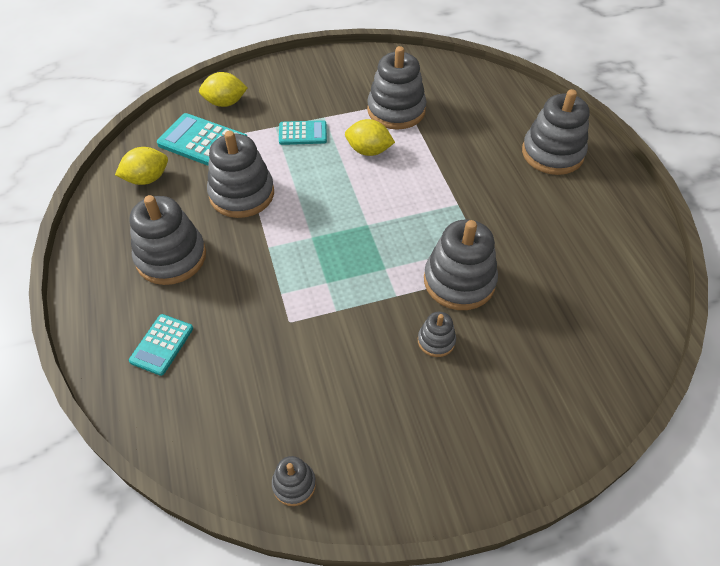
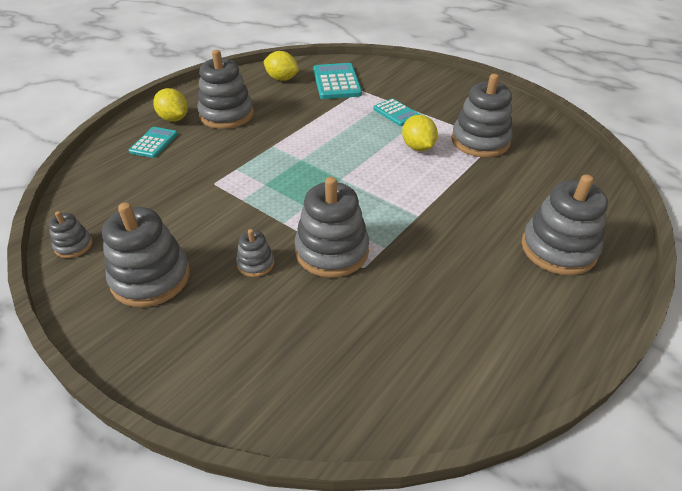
camera: 55 degrees right, 10 degrees down
(162, 345) = (154, 143): turquoise calculator -> turquoise calculator turned 120 degrees clockwise
(225, 103) = (383, 74): yellow lemon -> yellow lemon (174, 119)
(242, 194) = (308, 115): grey stacking toy -> grey stacking toy (151, 278)

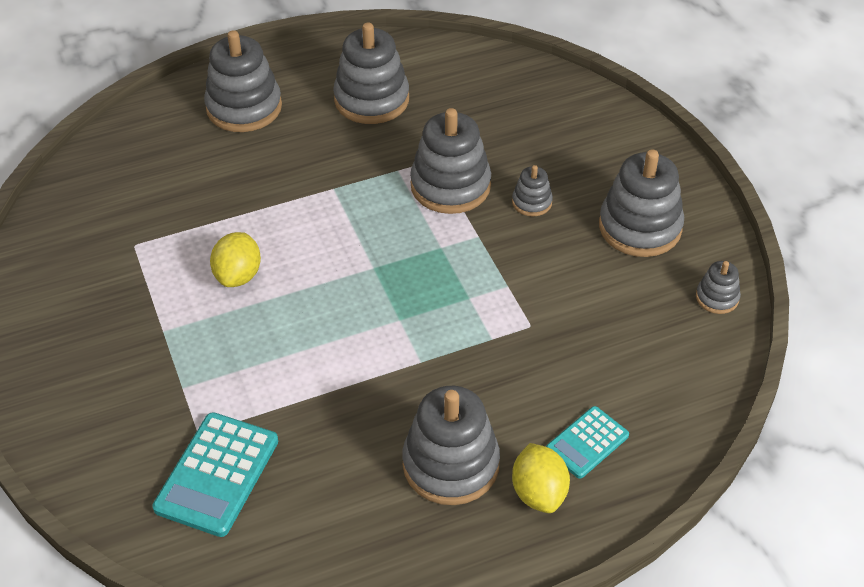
camera: 150 degrees left, 5 degrees up
(282, 79) = (301, 532): yellow lemon -> none
(396, 113) = (199, 352): turquoise calculator -> none
(480, 141) = (154, 252): grey stacking toy -> grey stacking toy (371, 100)

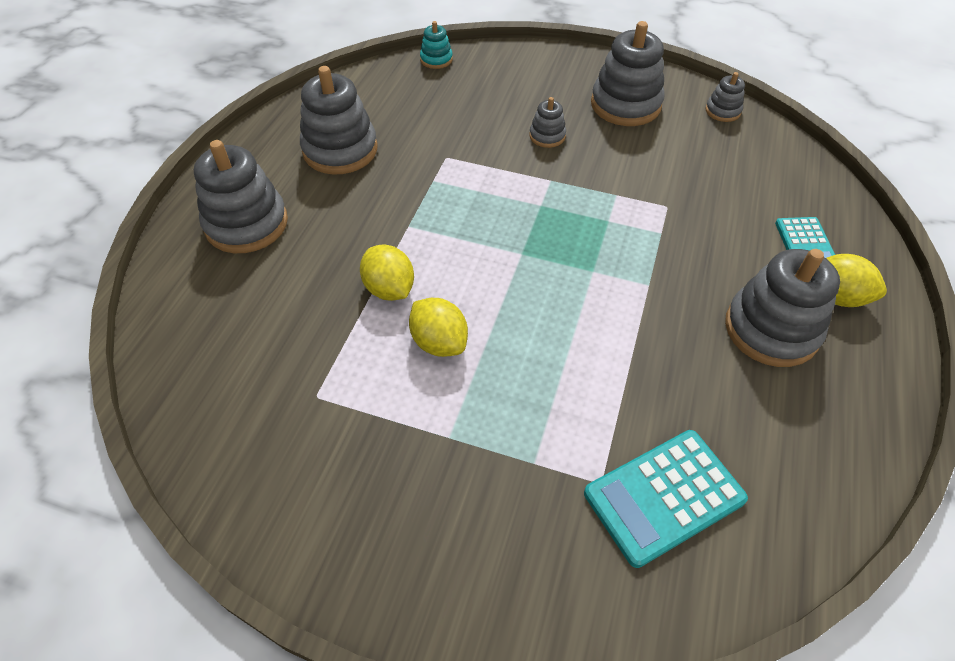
camera: 50 degrees left, 5 degrees up
(217, 474) = (664, 497): turquoise calculator -> turquoise calculator turned 90 degrees clockwise
(260, 219) = (389, 289): none -> yellow lemon
(450, 186) = (483, 164): grey stacking toy -> none
(549, 77) = (436, 59): none -> turquoise stacking toy

